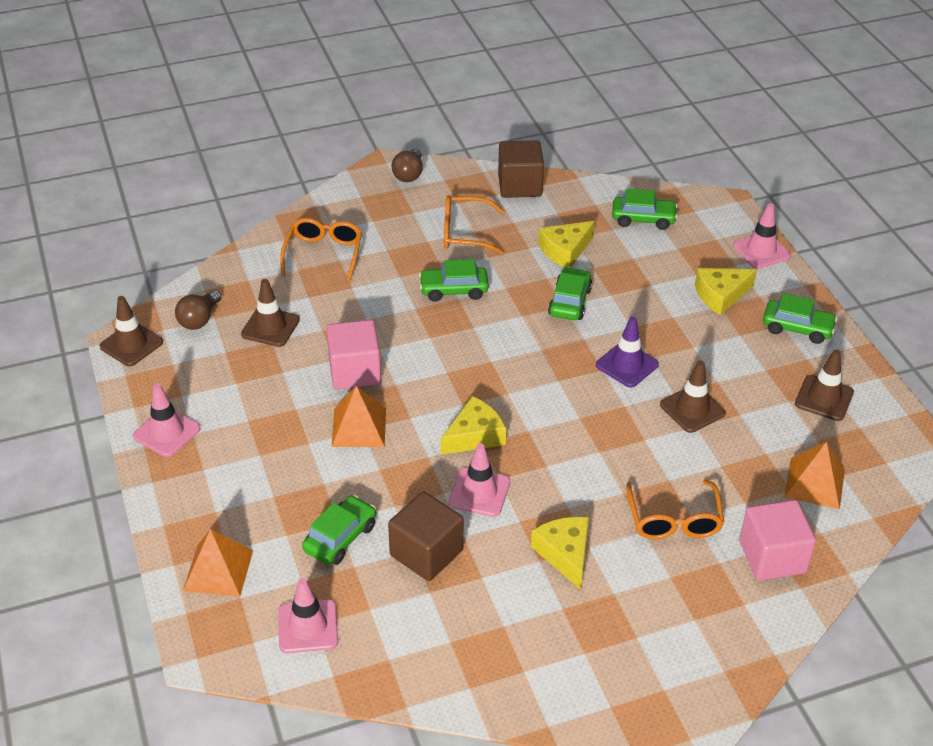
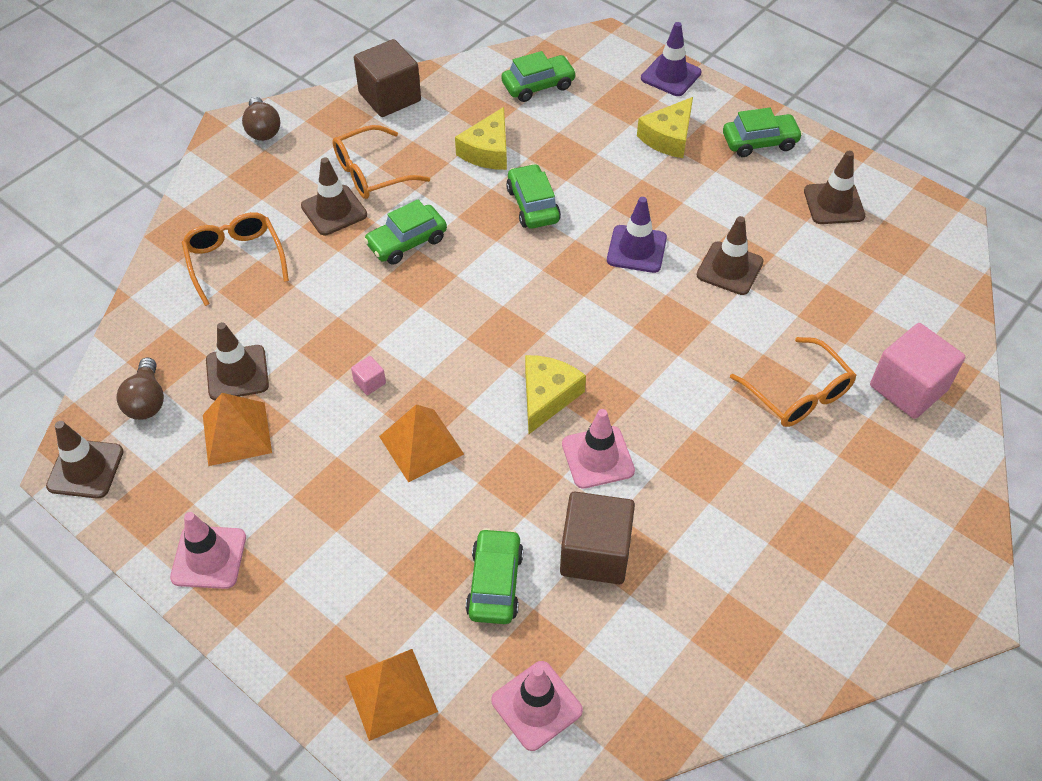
camera: 30 degrees left, 10 degrees up
(355, 371) = (369, 382): pink cube -> pink cube, size x0.42
(418, 248) = (334, 210): none -> brown traffic cone
(565, 554) = (728, 482): yellow cheese -> none
(761, 251) = (671, 75): pink traffic cone -> purple traffic cone
(814, 483) = (888, 294): orange pyramid -> orange pyramid (237, 433)

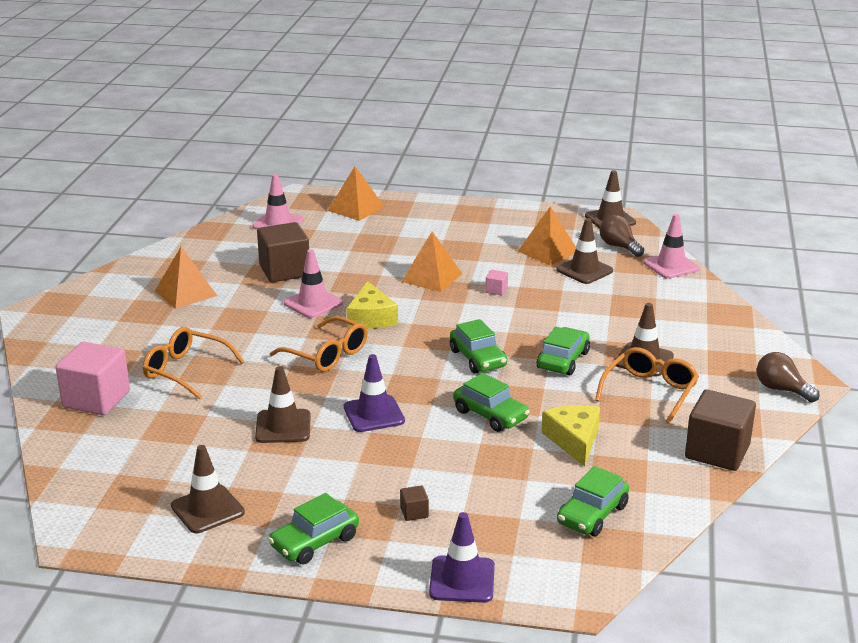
camera: 150 degrees right, 25 degrees down
(209, 557) = (500, 215): pink traffic cone -> pink traffic cone (671, 266)
(235, 260) = (669, 313): orange glasses -> orange glasses (327, 354)
(495, 583) = (334, 247): green car -> green car (477, 358)
(668, 137) = (414, 512): yellow cheese -> brown cube
(749, 560) = (185, 293): none -> orange pyramid

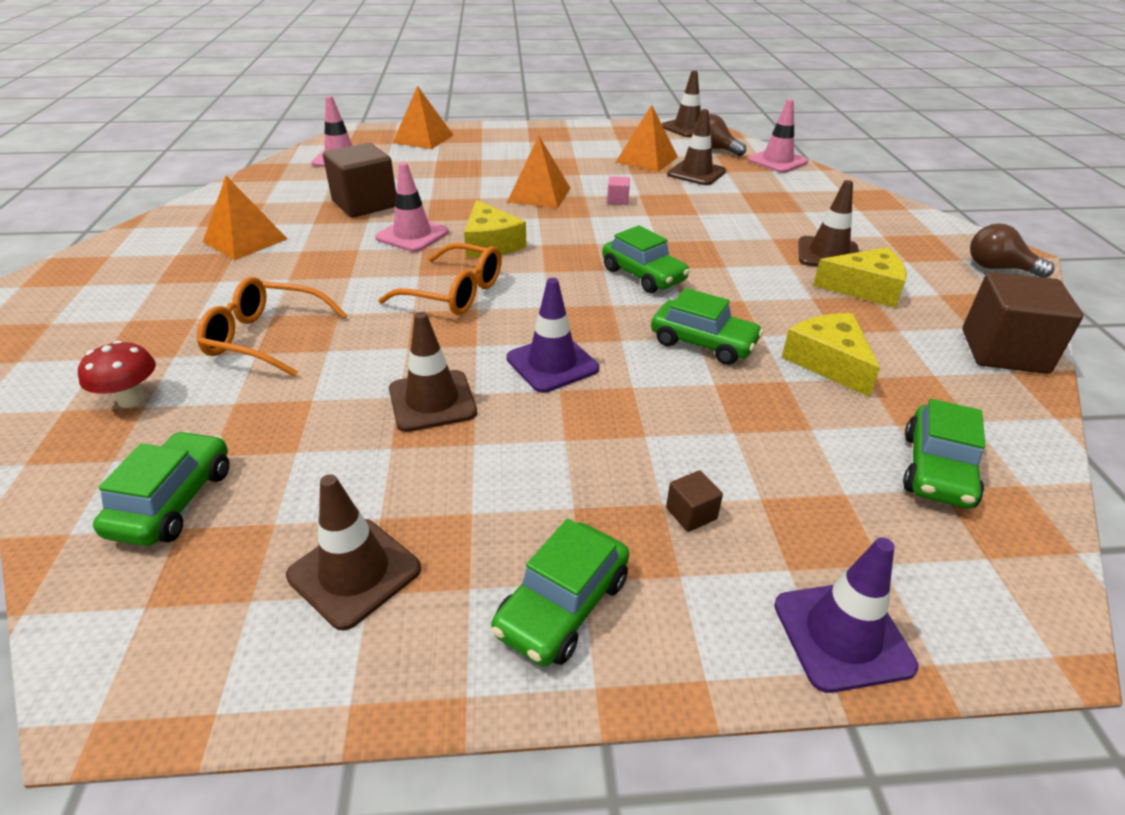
camera: 15 degrees left, 10 degrees up
(96, 399) = (131, 399): pink cube -> red mushroom
(563, 360) = (742, 265): green car -> green car (173, 501)
(650, 391) = (865, 288): orange glasses -> yellow cheese

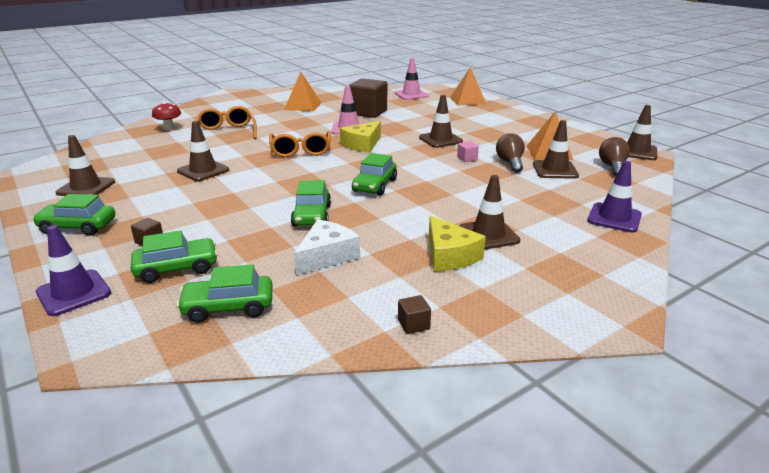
camera: 60 degrees right, 10 degrees down
(173, 501) = (114, 152): green car -> green car (177, 268)
(539, 194) = (440, 140): orange pyramid -> brown traffic cone
(552, 364) = (255, 185): purple traffic cone -> purple traffic cone (614, 218)
(777, 161) = (636, 191): pink traffic cone -> none
(828, 362) = (327, 256): yellow cheese -> white cheese
(998, 268) = (575, 313): brown light bulb -> brown light bulb (510, 163)
(1004, 351) = (413, 324): brown cube -> brown cube, size x0.42

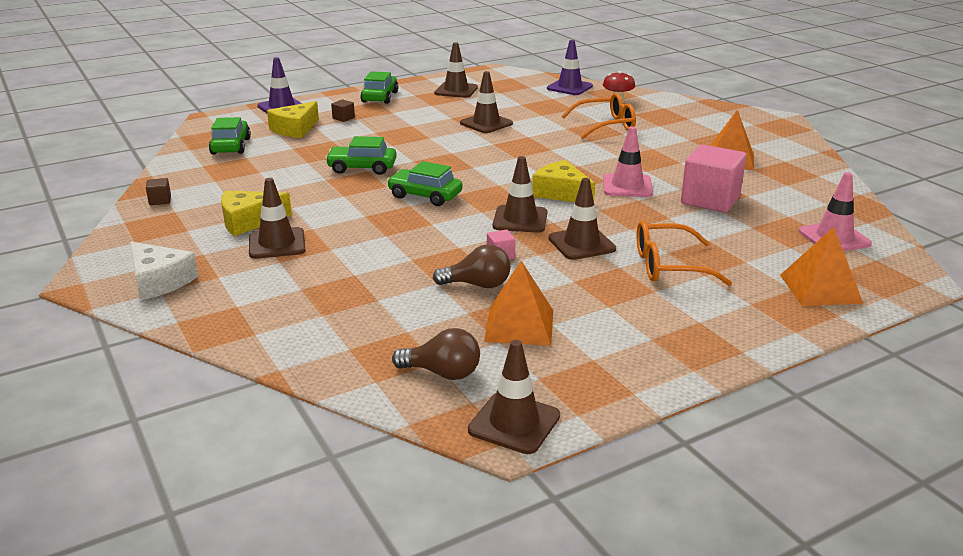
camera: 95 degrees right, 0 degrees up
(177, 268) = (295, 129): green car -> yellow cheese
(301, 151) = (540, 161): orange glasses -> orange glasses (668, 266)
(327, 256) = (281, 174): white cheese -> white cheese (159, 281)
(368, 112) = (710, 200): brown cube -> pink cube
(555, 170) = (442, 316): brown traffic cone -> brown traffic cone (520, 219)
(614, 218) = (272, 328): purple traffic cone -> purple traffic cone (569, 87)

